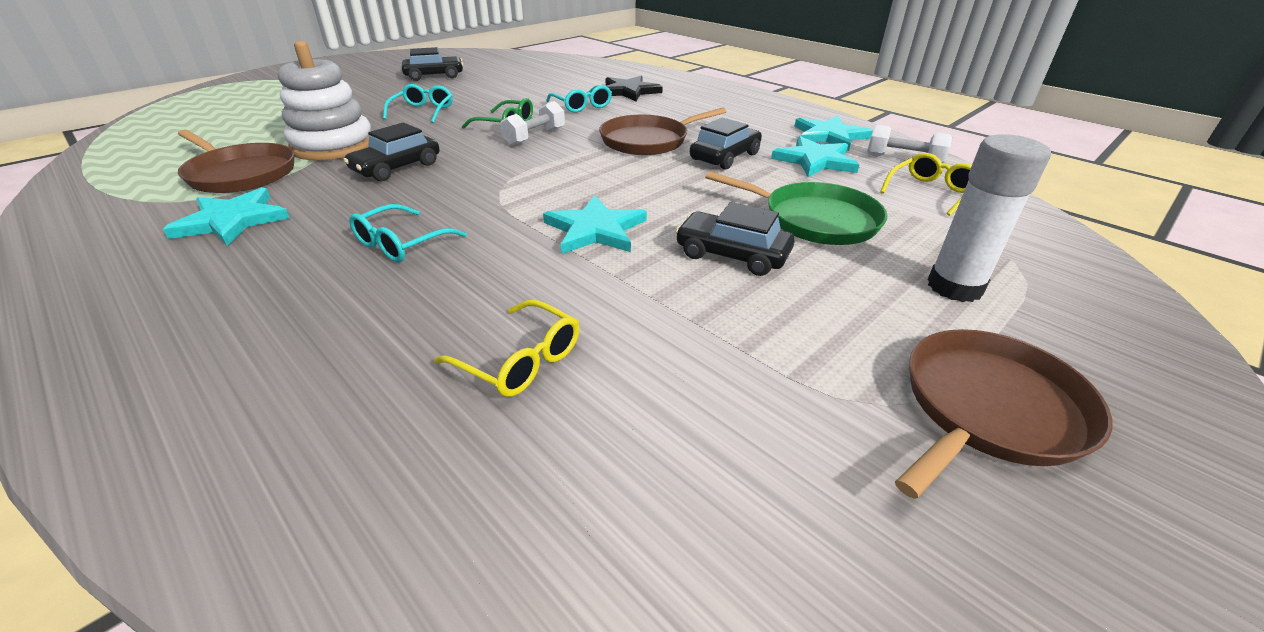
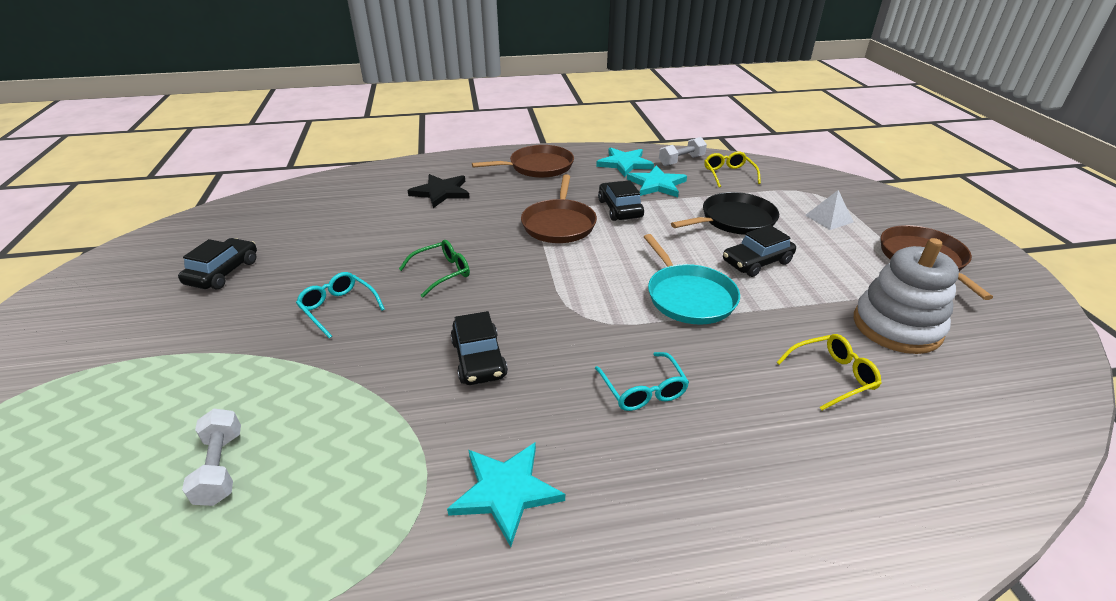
camera: 55 degrees left, 0 degrees up
(240, 174) = (374, 473): brown pan -> brown pan (538, 167)
(333, 146) = (368, 389): white stacking toy -> white stacking toy (896, 326)
(535, 137) = (491, 267): white dumbbell -> white dumbbell (220, 467)
(582, 106) = (446, 223): turquoise glasses -> none
(595, 229) = (688, 296): turquoise star -> turquoise pan
(814, 219) = (734, 220): green pan -> black pan
(954, 287) = (828, 218): white glue stick -> white pyramid

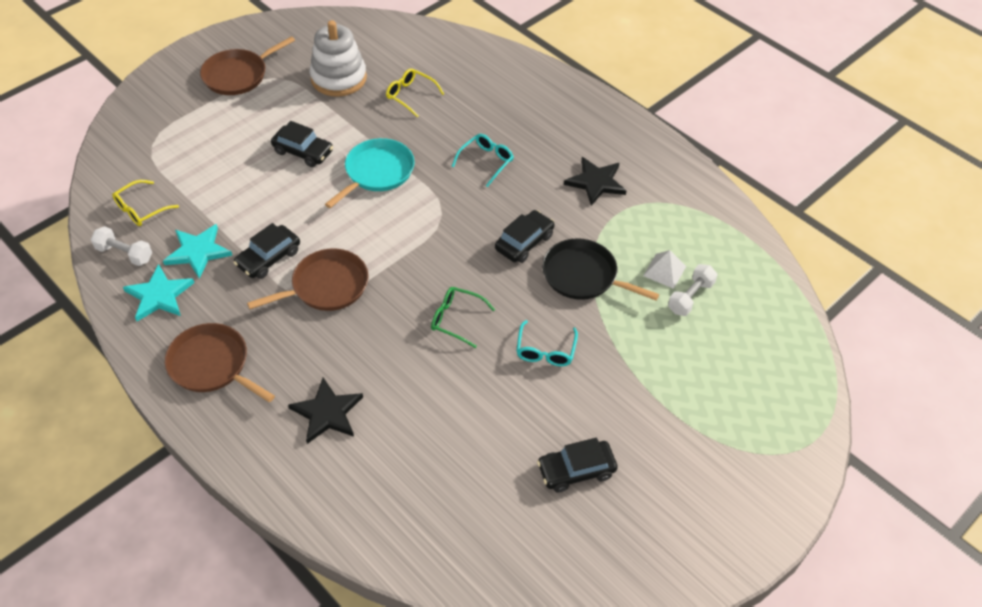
camera: 125 degrees left, 15 degrees up
(505, 491) = (596, 182): turquoise star -> black star
(734, 220) = (240, 180): black pan -> black pan (583, 276)
(828, 218) = (200, 129): white pyramid -> white pyramid (664, 271)

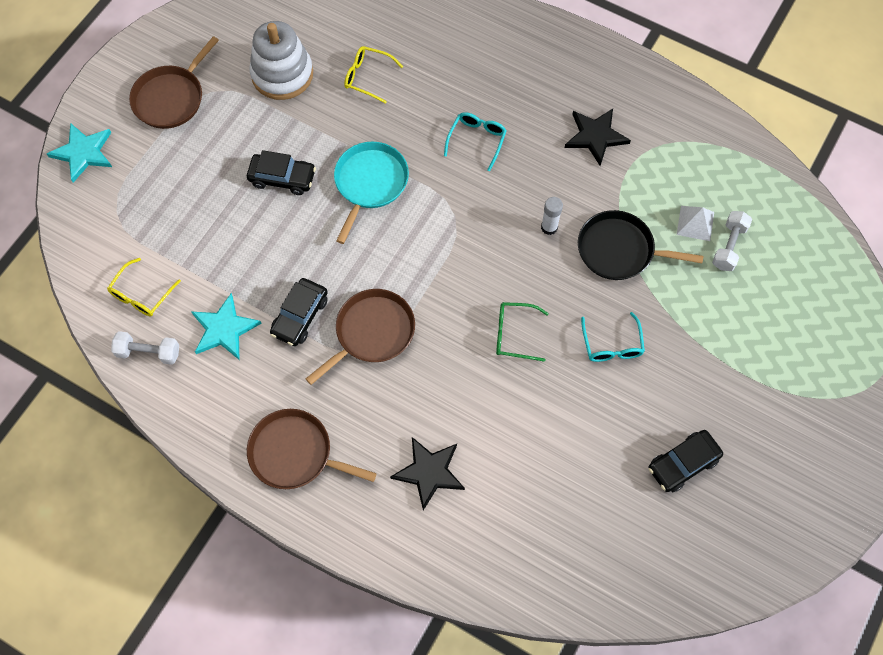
camera: 15 degrees left, 15 degrees up
(159, 295) = (207, 391): turquoise star -> turquoise star (83, 153)
(524, 242) = (549, 227): black car -> white glue stick

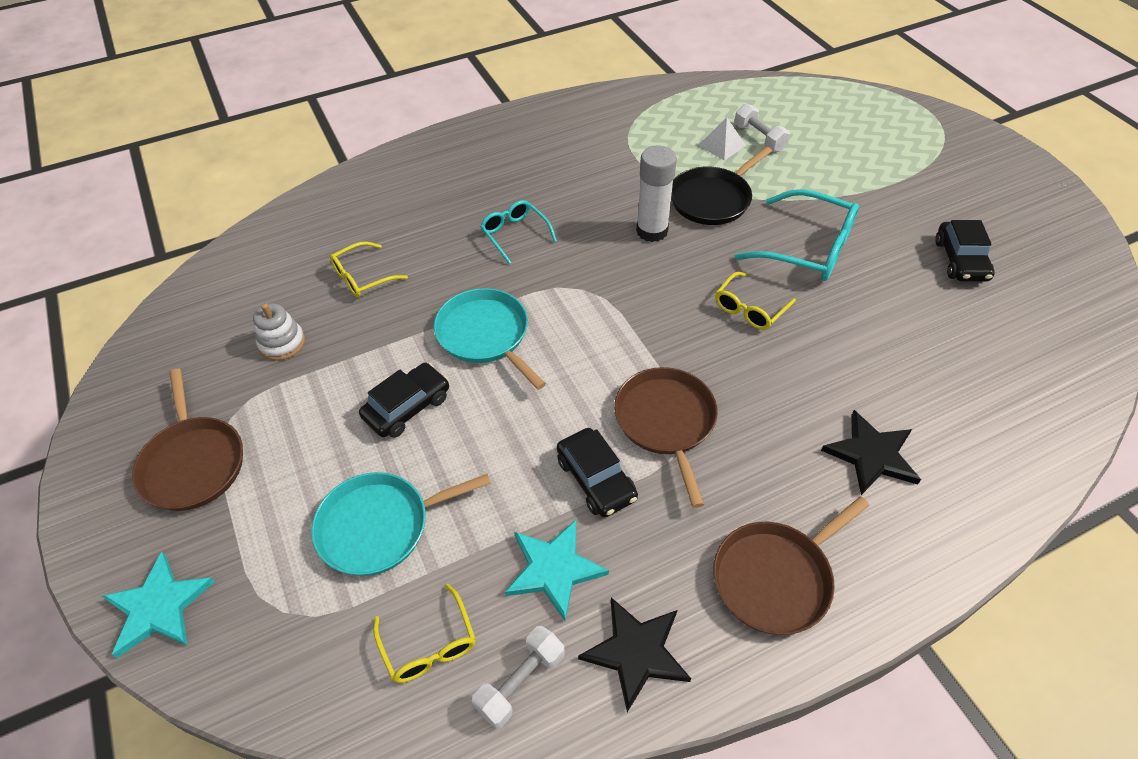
camera: 55 degrees left, 15 degrees down
(194, 221) = (380, 526): none -> turquoise pan
(282, 74) = (282, 343): white stacking toy -> white stacking toy, size x0.56
(514, 334) = (749, 309): green glasses -> yellow glasses
(549, 227) = (652, 231): white glue stick -> white glue stick, size x1.71
(595, 136) = (585, 161): black star -> black star (636, 652)
(612, 345) = (807, 248): turquoise glasses -> turquoise glasses, size x1.71

